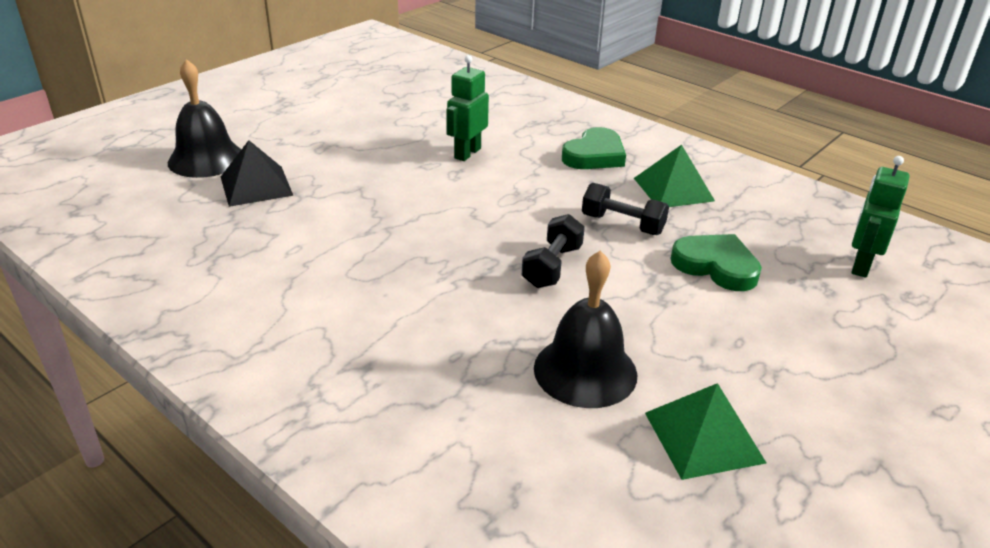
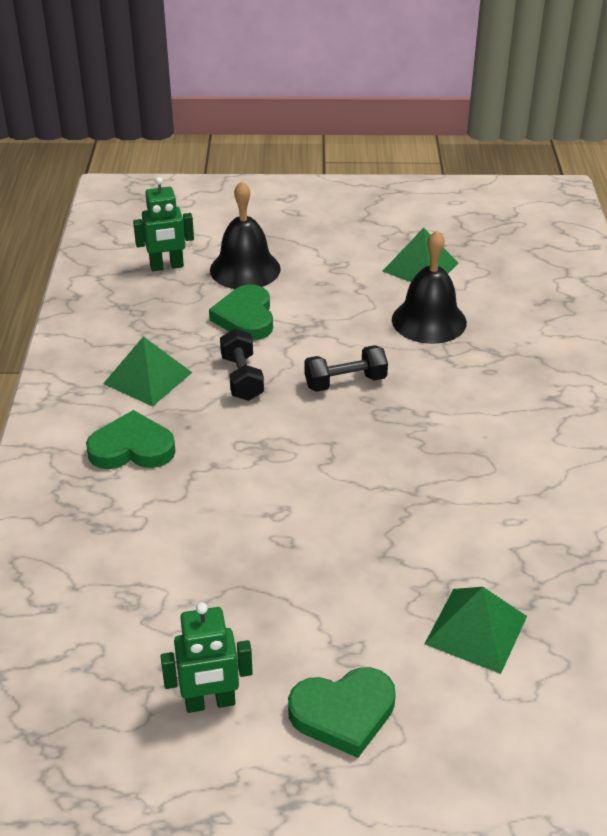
camera: 130 degrees left, 5 degrees up
(206, 159) = (492, 721): black bell -> black bell (245, 269)
(256, 186) = (476, 630): black pyramid -> green pyramid
(293, 128) = (343, 713): none -> green heart
(467, 153) = (228, 530): green robot -> green robot (210, 702)

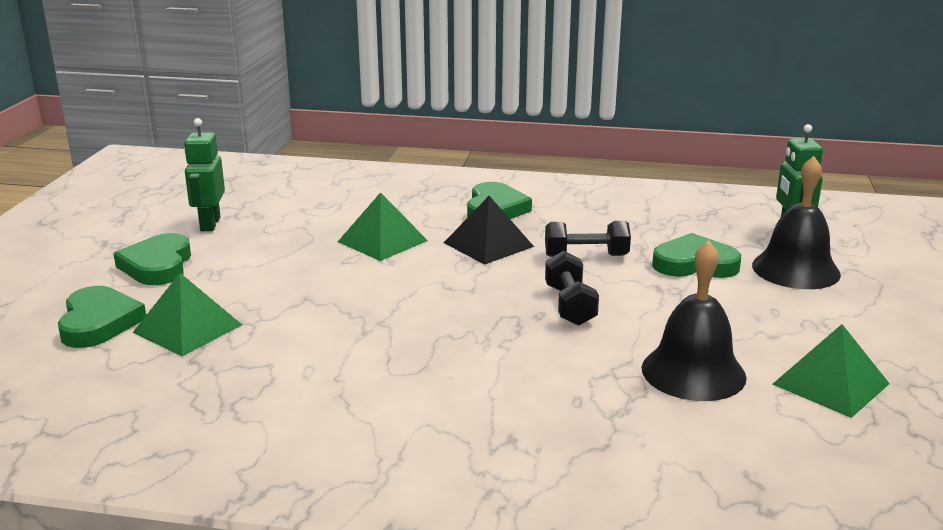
camera: 100 degrees right, 15 degrees down
(148, 378) = (593, 217): green pyramid -> green pyramid (382, 241)
(228, 443) = (488, 244): none -> black pyramid
(493, 713) = (99, 322): none -> green heart

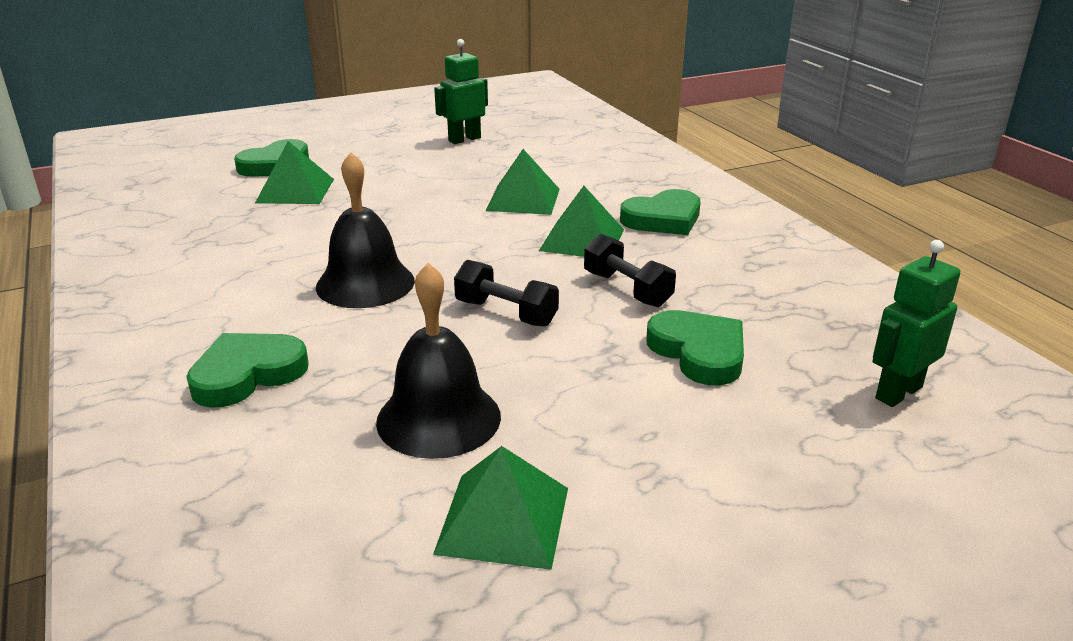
camera: 55 degrees right, 5 degrees up
(157, 265) = (377, 150): green heart -> green heart (247, 374)
(488, 244) = (582, 240): black pyramid -> green pyramid
(570, 305) = (506, 313): black dumbbell -> black dumbbell turned 75 degrees clockwise
(795, 269) = (786, 422): black bell -> black bell (365, 283)

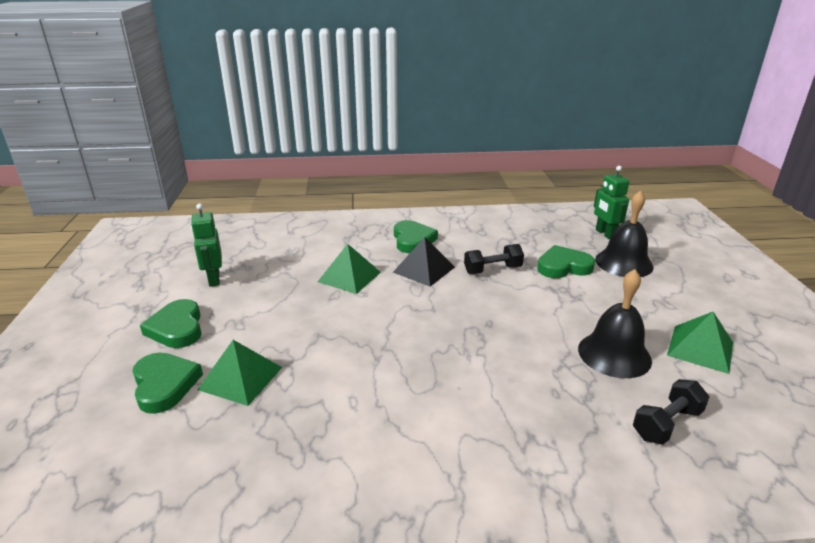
camera: 70 degrees left, 0 degrees up
(247, 374) = (553, 428): green heart -> green heart (177, 328)
(365, 283) = (441, 360): black bell -> black bell (624, 263)
(506, 313) = (505, 312): black dumbbell -> black dumbbell (666, 424)
(582, 240) = (424, 269): green pyramid -> black pyramid

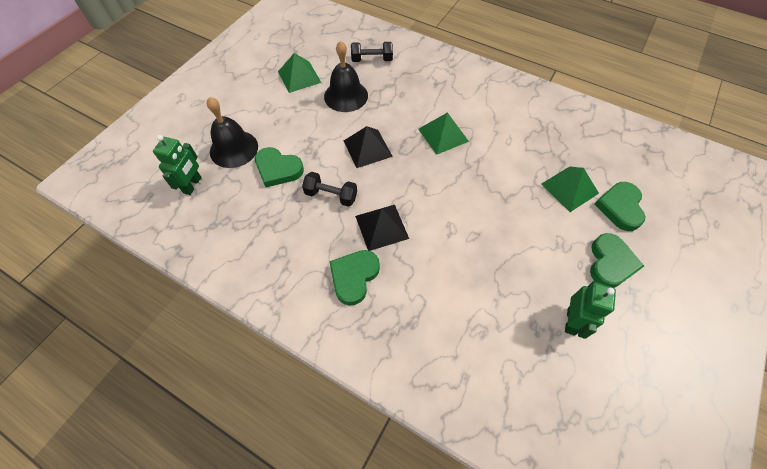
camera: 145 degrees left, 30 degrees up
(349, 277) = (448, 253): green pyramid -> green pyramid (443, 135)
(511, 315) = (367, 148): none -> black pyramid

